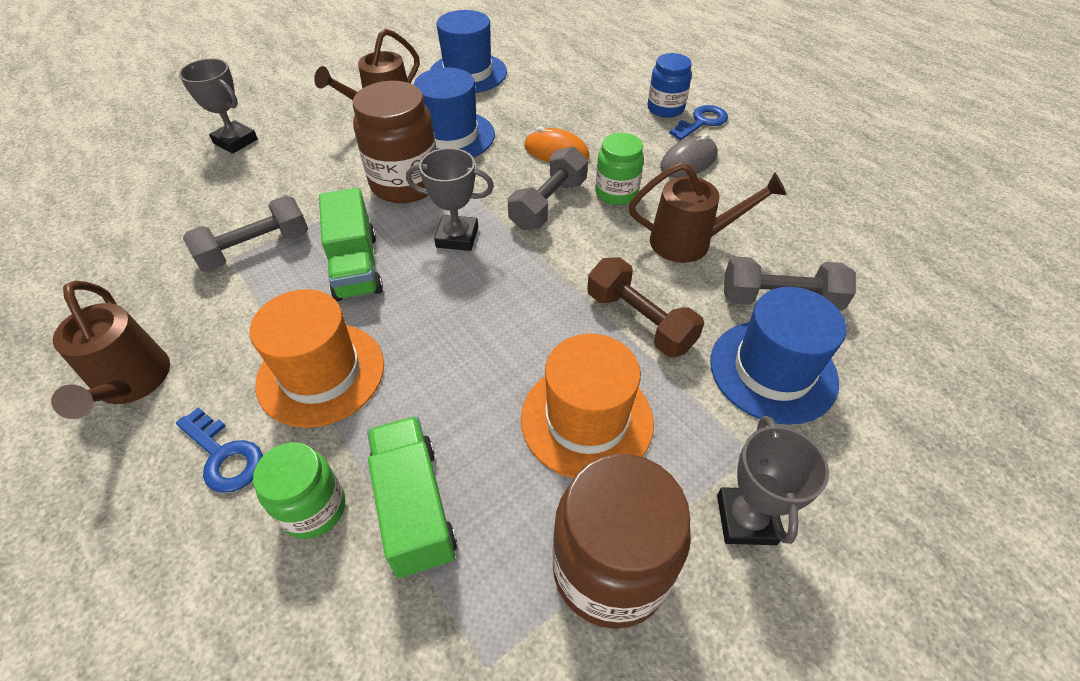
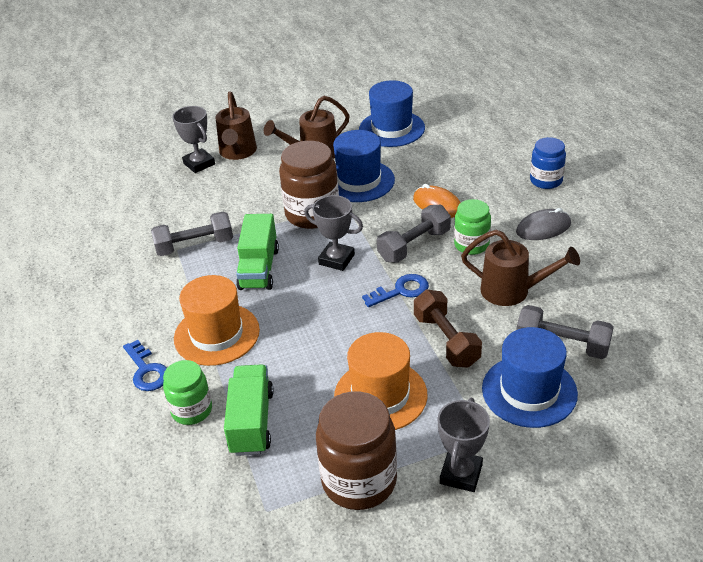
camera: 20 degrees right, 10 degrees down
(131, 384) = (101, 319): brown watering can -> brown watering can (237, 153)
(702, 122) = (572, 196): blue key -> blue key (401, 291)

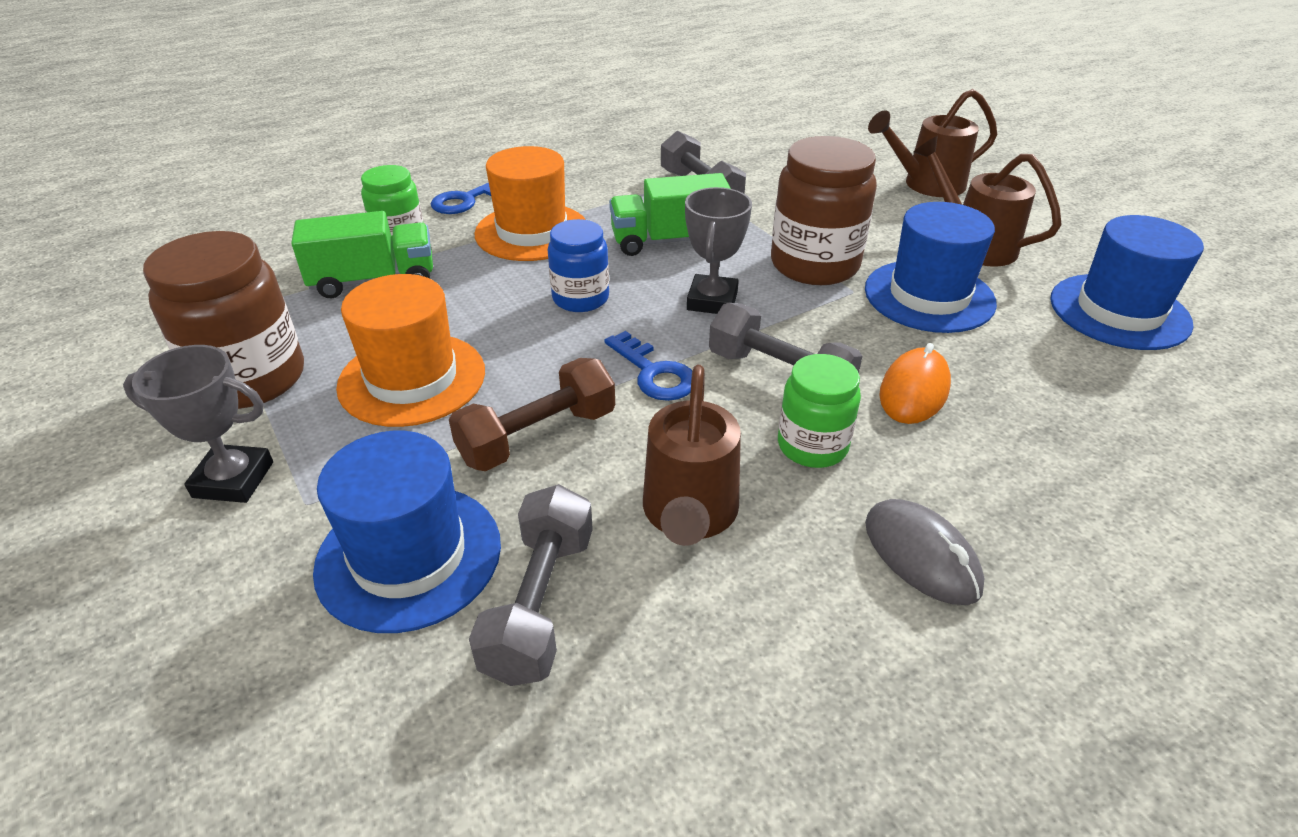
camera: 75 degrees right, 0 degrees up
(199, 164) = (878, 163): grey trophy -> none
(546, 180) = (1113, 552): blue jar -> blue jar (580, 298)

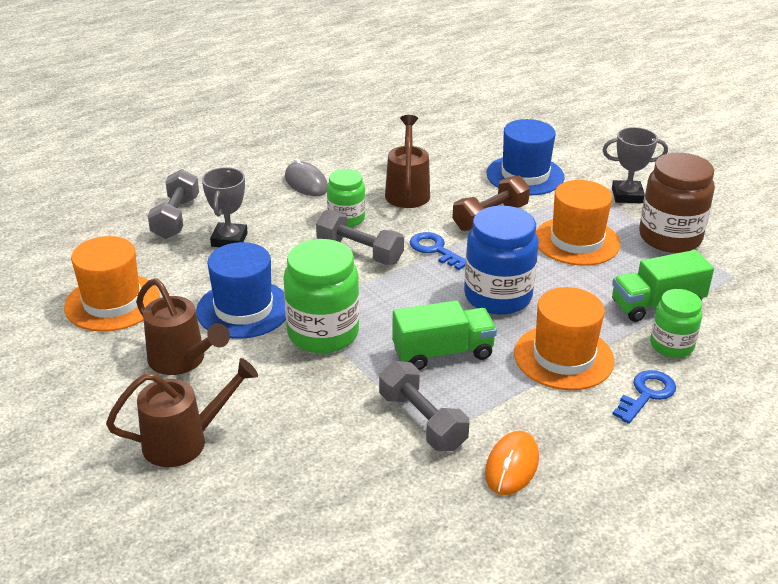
camera: 175 degrees right, 5 degrees down
(540, 603) = (464, 165): grey dumbbell -> grey dumbbell (176, 218)
(580, 298) = (497, 296): blue jar -> blue jar, size x1.66
(712, 301) = (403, 298): grey trophy -> grey trophy (229, 239)
(814, 265) = (323, 333): brown jar -> green jar
(914, 391) = (282, 246): orange mouse -> orange mouse (512, 466)
(1119, 311) = (112, 302): blue hat -> orange hat

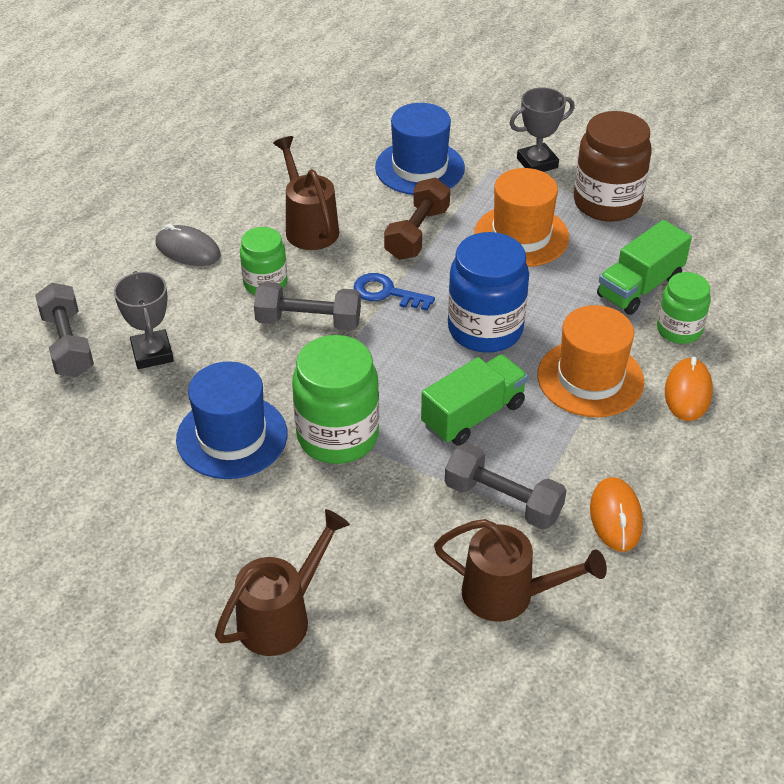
camera: 25 degrees left, 10 degrees up
(112, 302) = (75, 481): orange hat -> none
(182, 361) = (210, 524): brown watering can -> brown watering can (509, 595)
(646, 394) = (688, 392): blue key -> orange mouse

